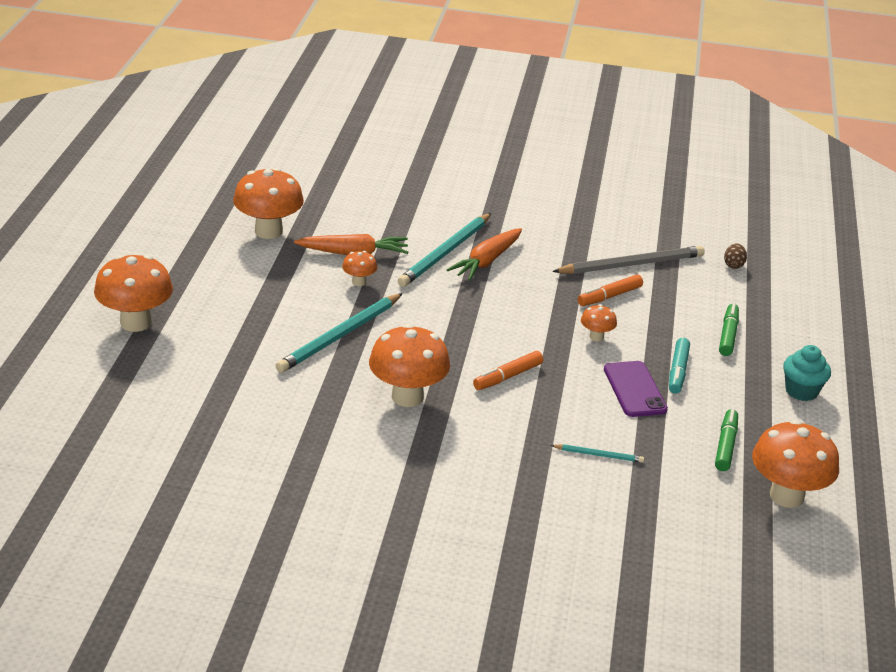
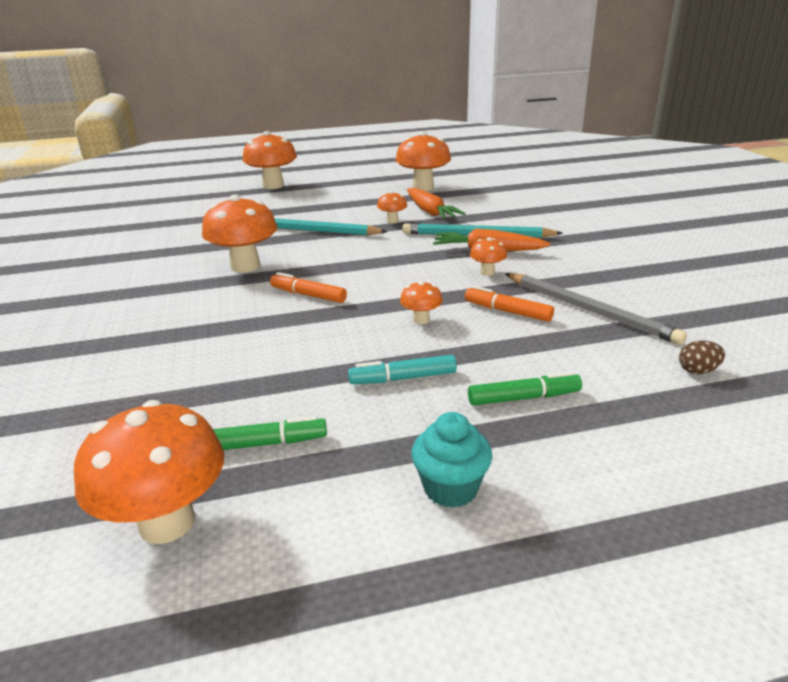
camera: 70 degrees right, 5 degrees down
(532, 278) = (487, 272): none -> orange mushroom
(599, 455) = (201, 363): turquoise pencil -> none
(634, 389) = (340, 359): purple phone -> none

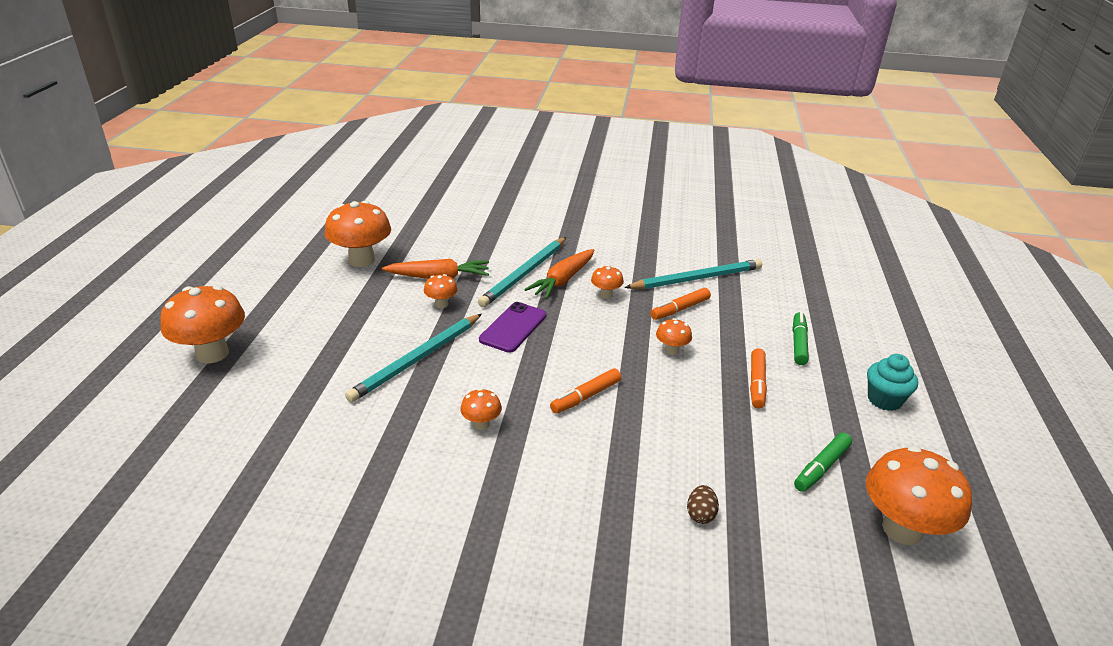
camera: 70 degrees left, 5 degrees up
(245, 266) = (481, 424): orange mushroom -> orange mushroom, size x0.48
(265, 443) = (821, 467): green marker -> green marker turned 150 degrees counterclockwise
(386, 249) = (513, 327): none -> purple phone
(403, 378) = (757, 383): turquoise marker -> orange marker
(589, 310) = (696, 278): grey pencil -> turquoise pencil
(698, 371) = (790, 276): brown egg -> brown egg (700, 514)

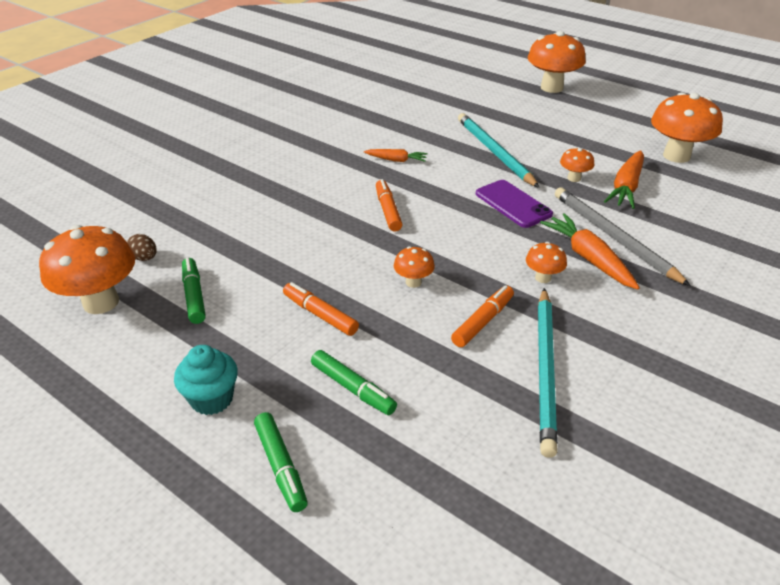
camera: 120 degrees right, 5 degrees up
(481, 424) = (396, 160): orange mushroom -> orange carrot
(524, 274) = (613, 237): turquoise pencil -> grey pencil
(680, 309) = (482, 321): orange marker -> orange marker turned 45 degrees clockwise
(700, 514) = (226, 216): brown egg -> brown egg (144, 258)
(881, 349) = (281, 466): none -> green marker

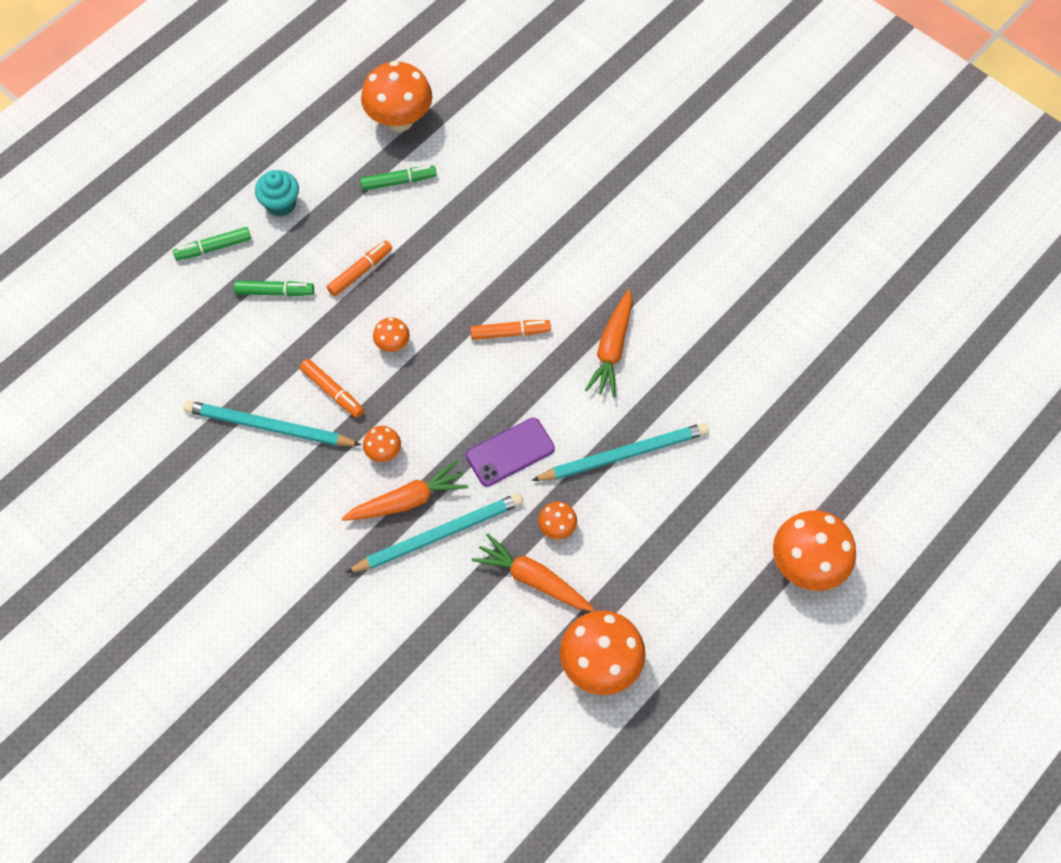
camera: 95 degrees right, 25 degrees up
(144, 258) = (455, 140): brown egg -> none
(353, 388) = (274, 292): green marker -> green marker turned 135 degrees counterclockwise
(396, 160) = (612, 349): orange carrot -> orange carrot, size x1.68
(613, 237) = (439, 535): grey pencil -> turquoise pencil

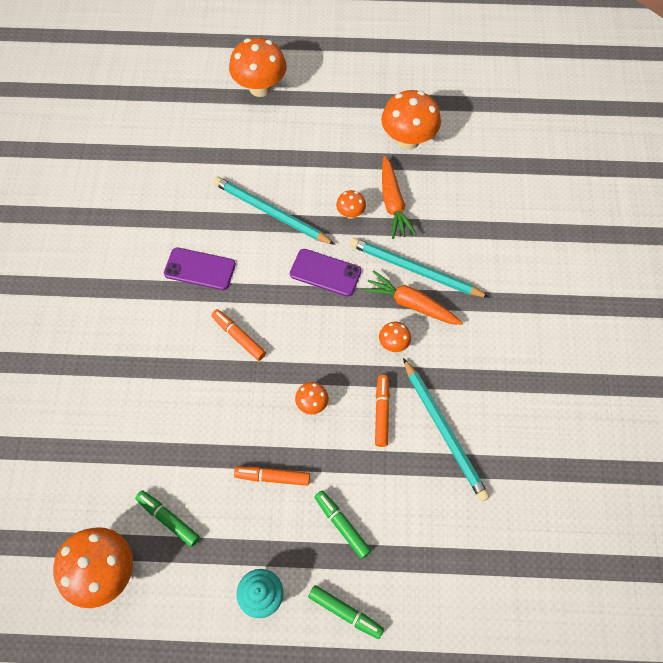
camera: 130 degrees left, 0 degrees up
(612, 349) = (200, 269): orange carrot -> purple phone

